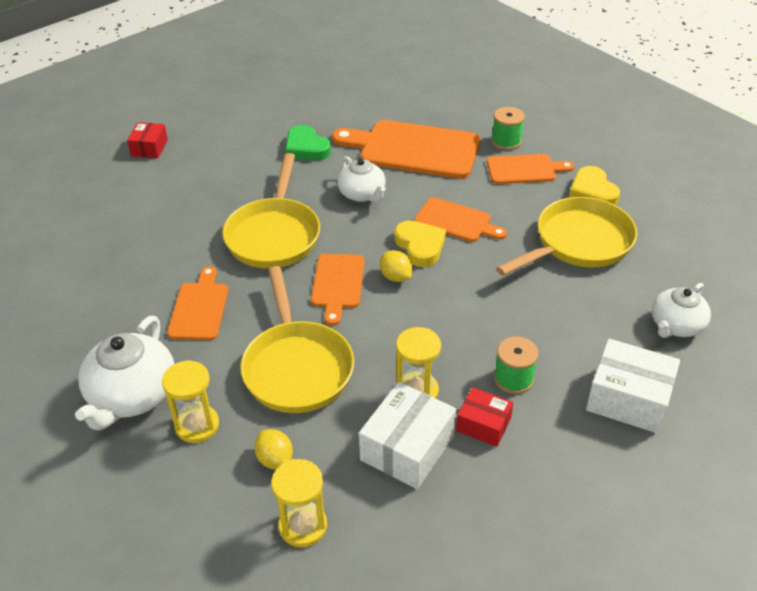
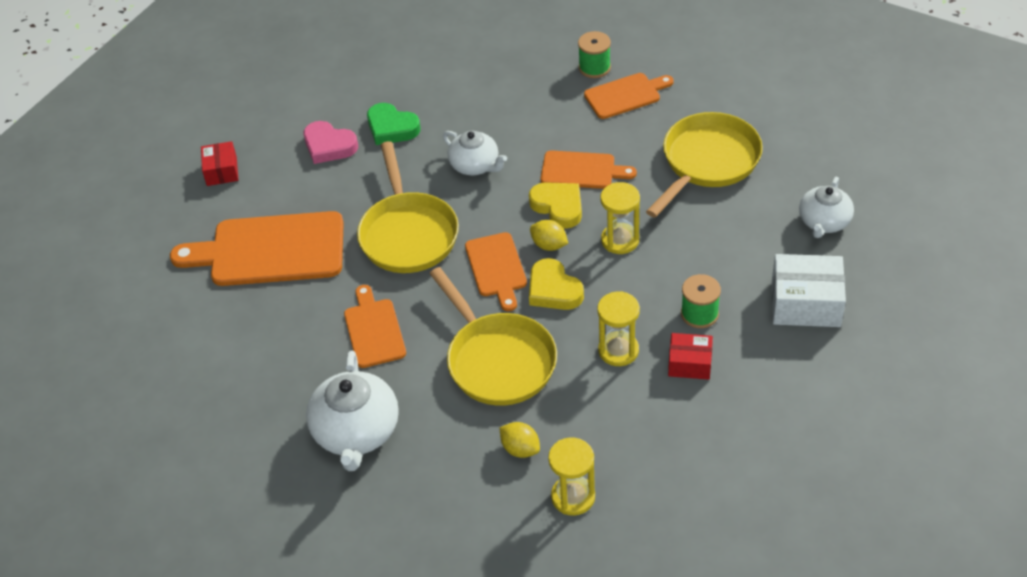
camera: 15 degrees left, 5 degrees up
(197, 425) = (433, 440): yellow hourglass -> yellow hourglass (620, 240)
(247, 149) = (329, 146): none -> pink heart
(407, 448) = (632, 403): white box -> none
(413, 149) = (504, 100): orange cutting board -> orange cutting board (270, 250)
(592, 192) = (701, 103): yellow heart -> yellow heart (553, 290)

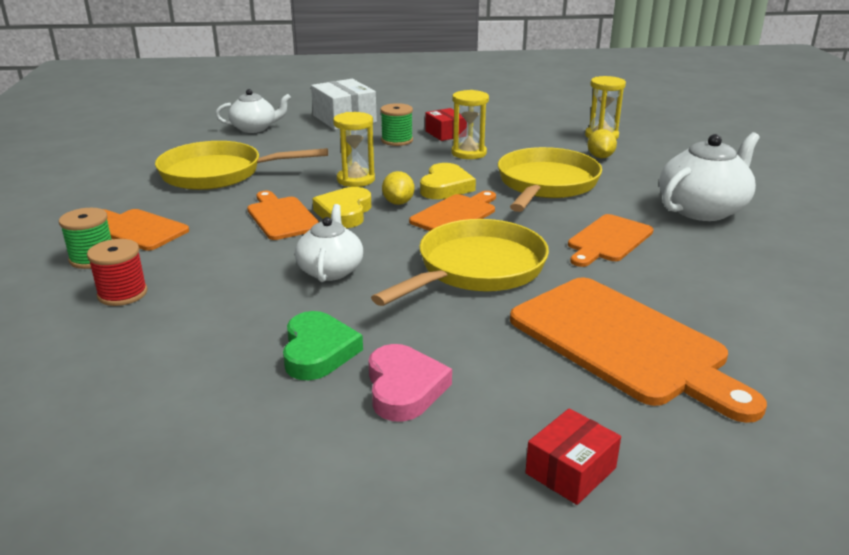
camera: 130 degrees left, 20 degrees down
(531, 71) = (122, 294): none -> red spool

